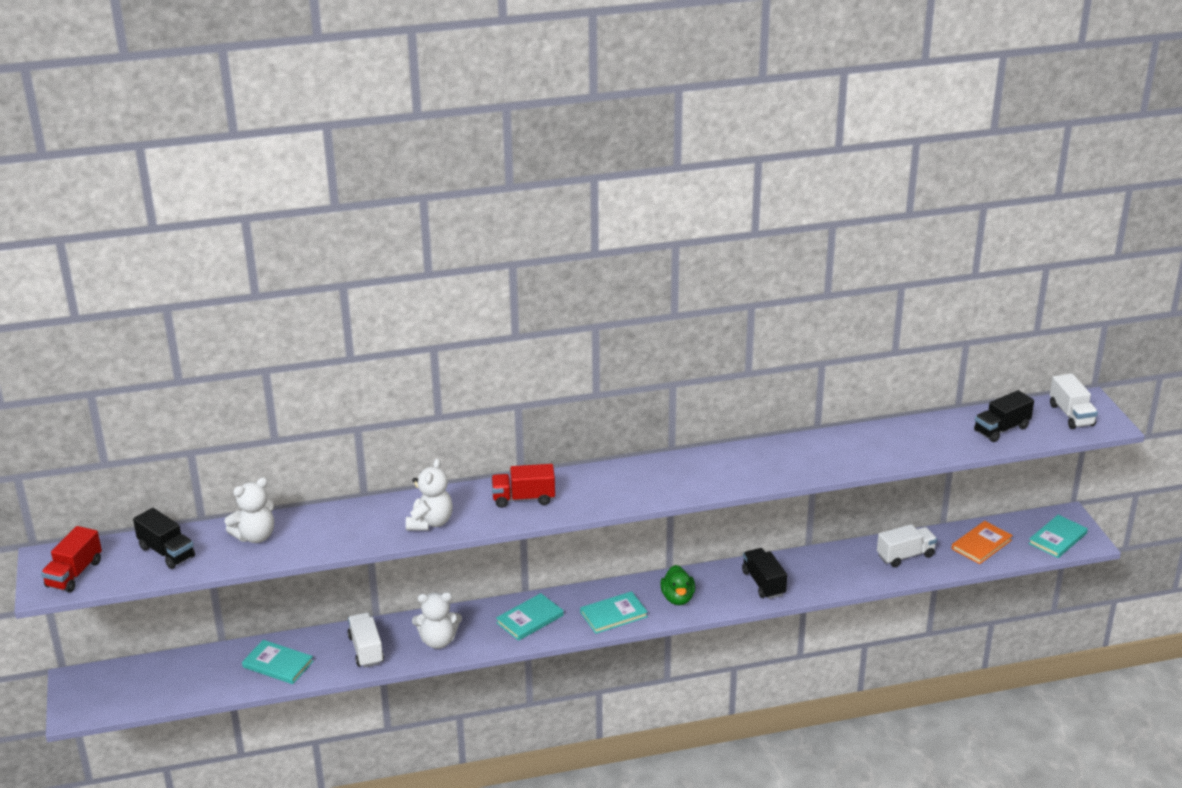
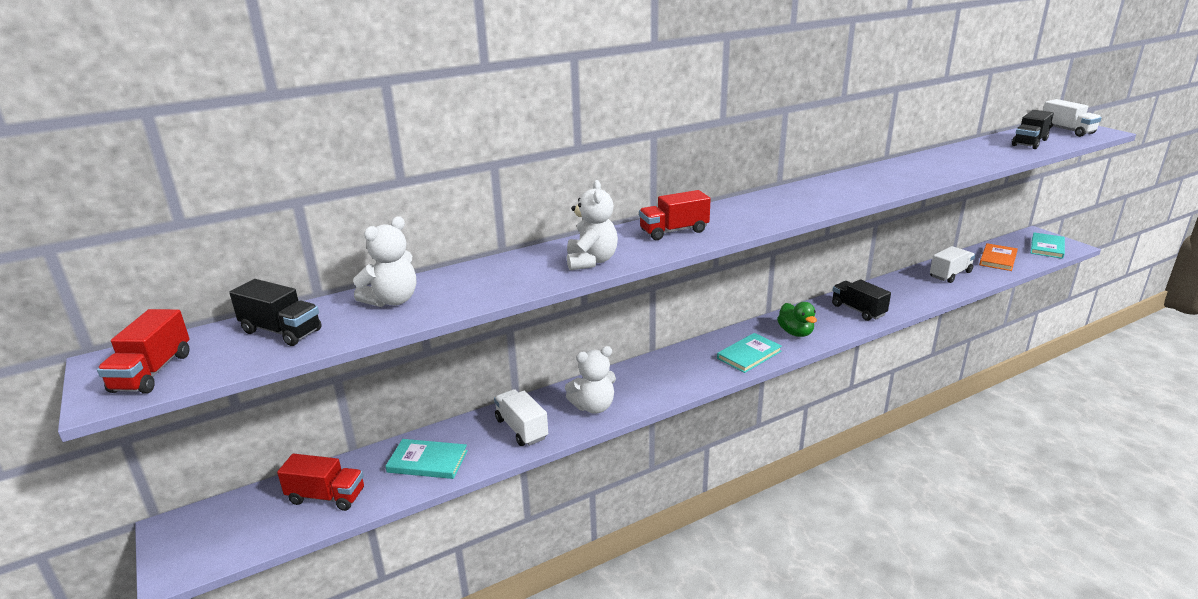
camera: 15 degrees left, 5 degrees down
(191, 678) = (326, 496): none -> red truck
(530, 619) = (673, 372): turquoise book -> none

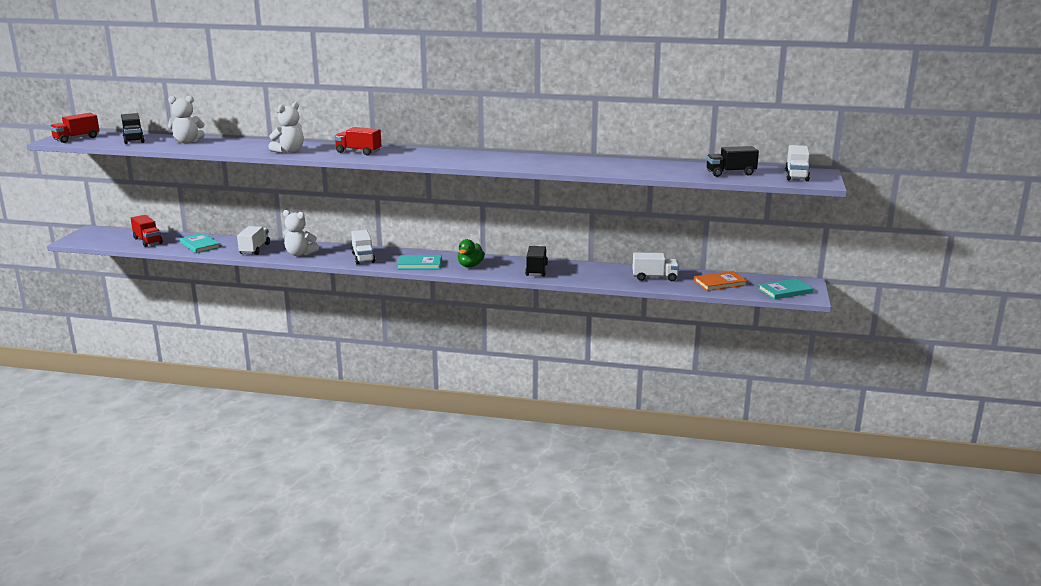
camera: 40 degrees right, 5 degrees down
(676, 376) = (363, 258): none -> white truck

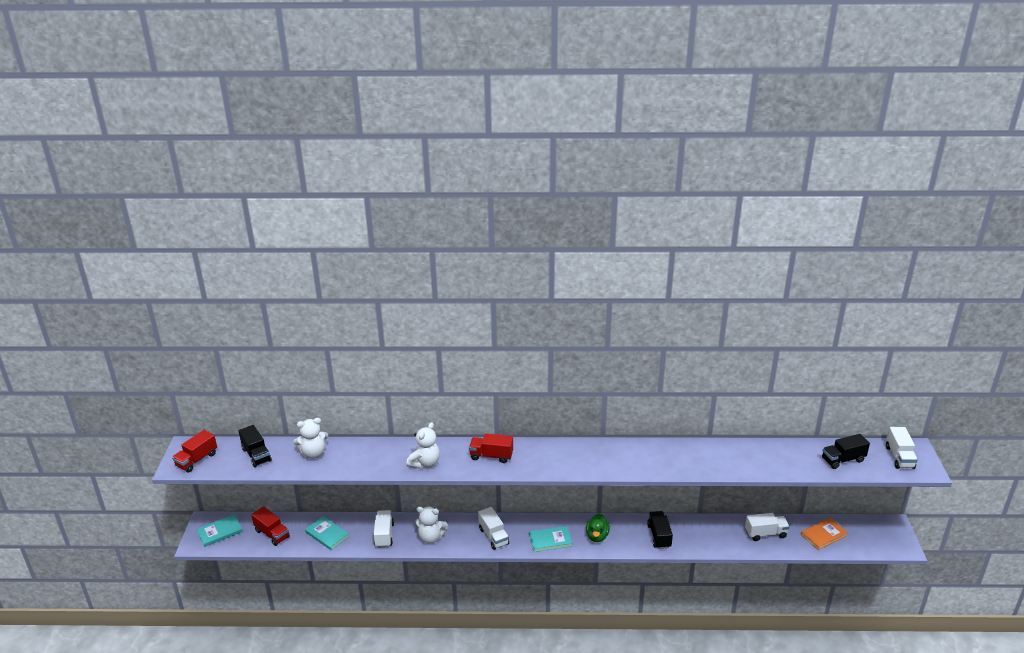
camera: 10 degrees left, 10 degrees up
(785, 291) = (881, 540): turquoise book -> turquoise book (220, 532)

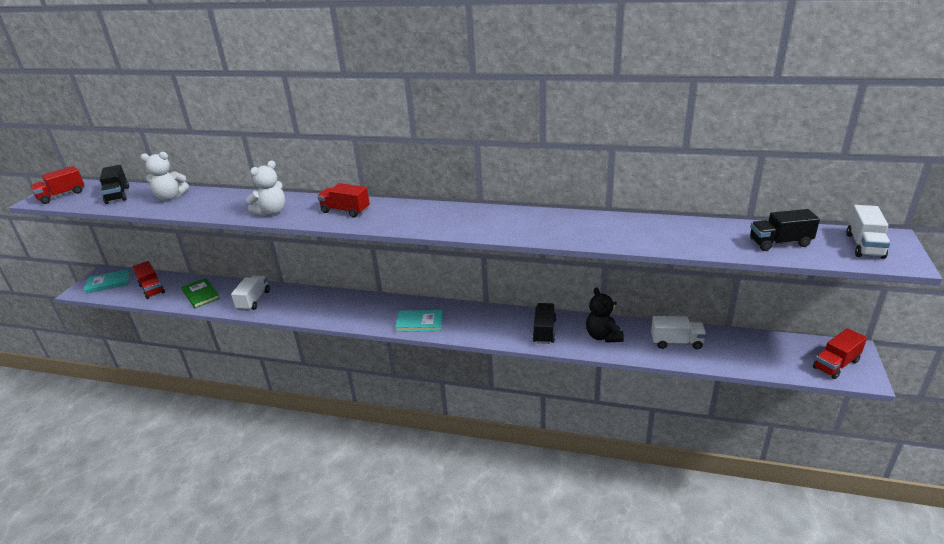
camera: 15 degrees right, 0 degrees up
(327, 534) = (201, 294): turquoise book -> green book
(431, 537) = (298, 307): white teddy bear -> none
(493, 536) = (361, 313): white truck -> none
(597, 536) = (473, 324): green duck -> none
(707, 535) = (603, 336): none -> black teddy bear
(823, 535) = (753, 351): orange book -> none
(883, 539) = (835, 364): none -> red truck

